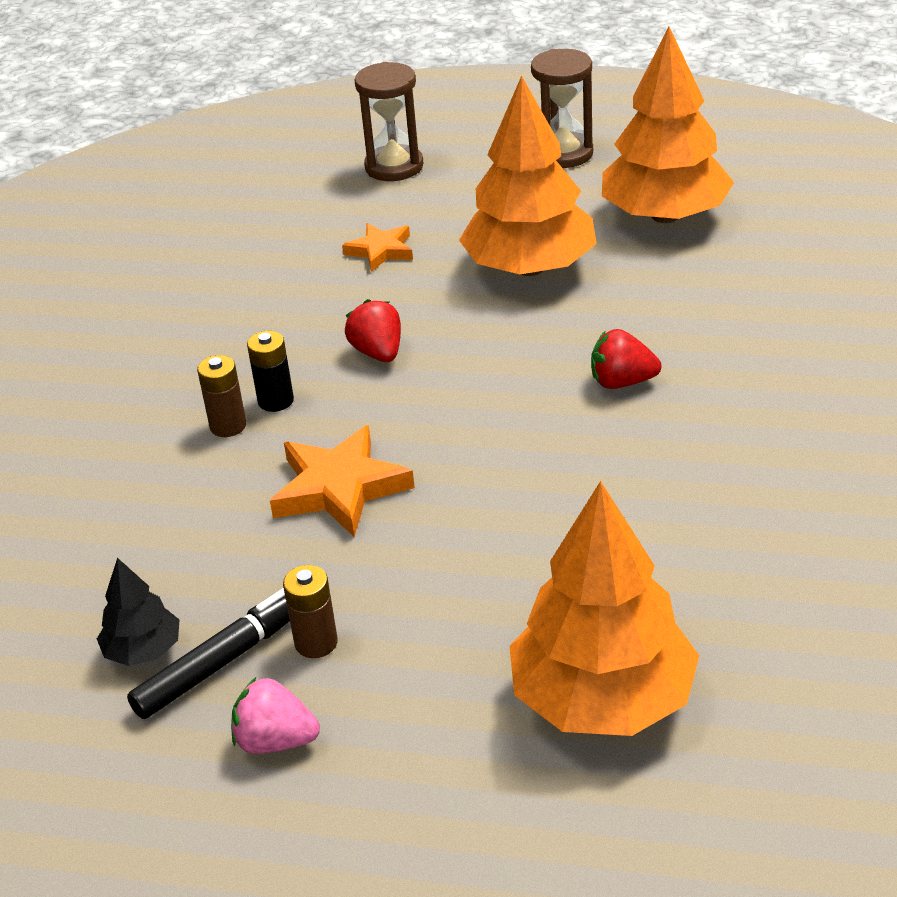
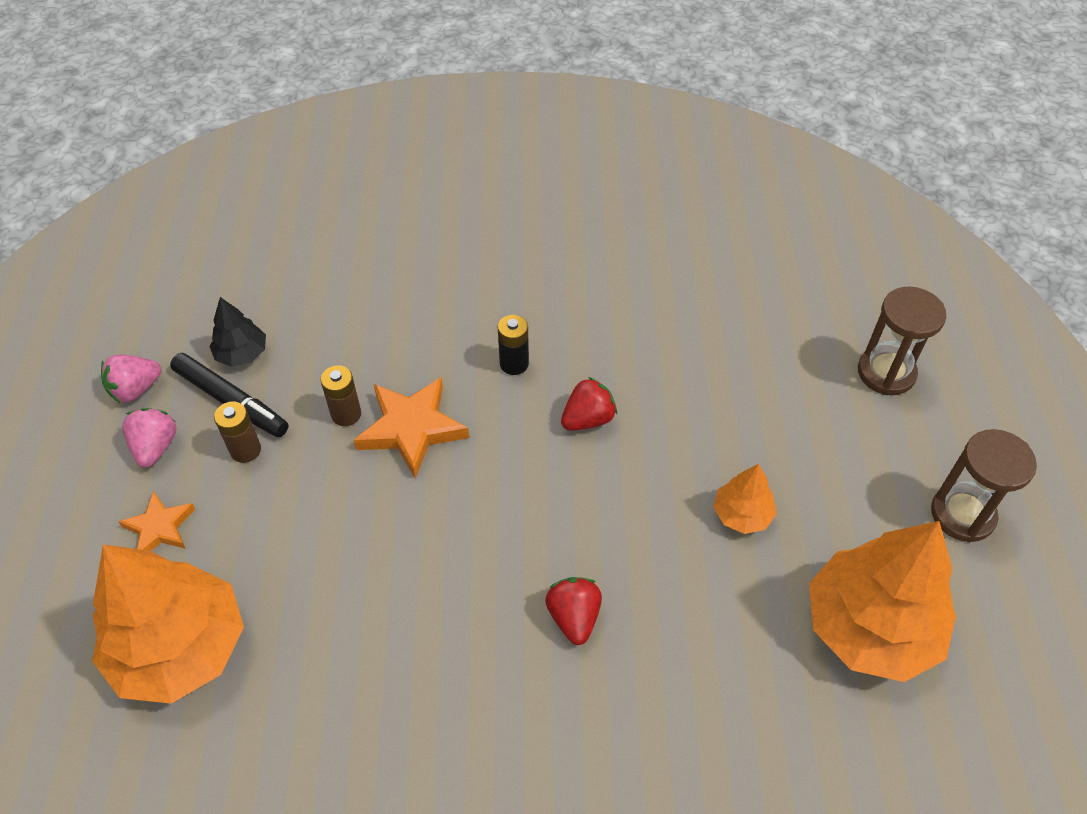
camera: 75 degrees right, 15 degrees up
(157, 771) = (135, 389): none -> pink strawberry
(228, 426) = (479, 341): brown battery -> brown battery (346, 414)
(381, 250) = (741, 390): orange star -> orange star (160, 528)
(530, 268) = (742, 514): orange tree -> orange tree, size x0.47

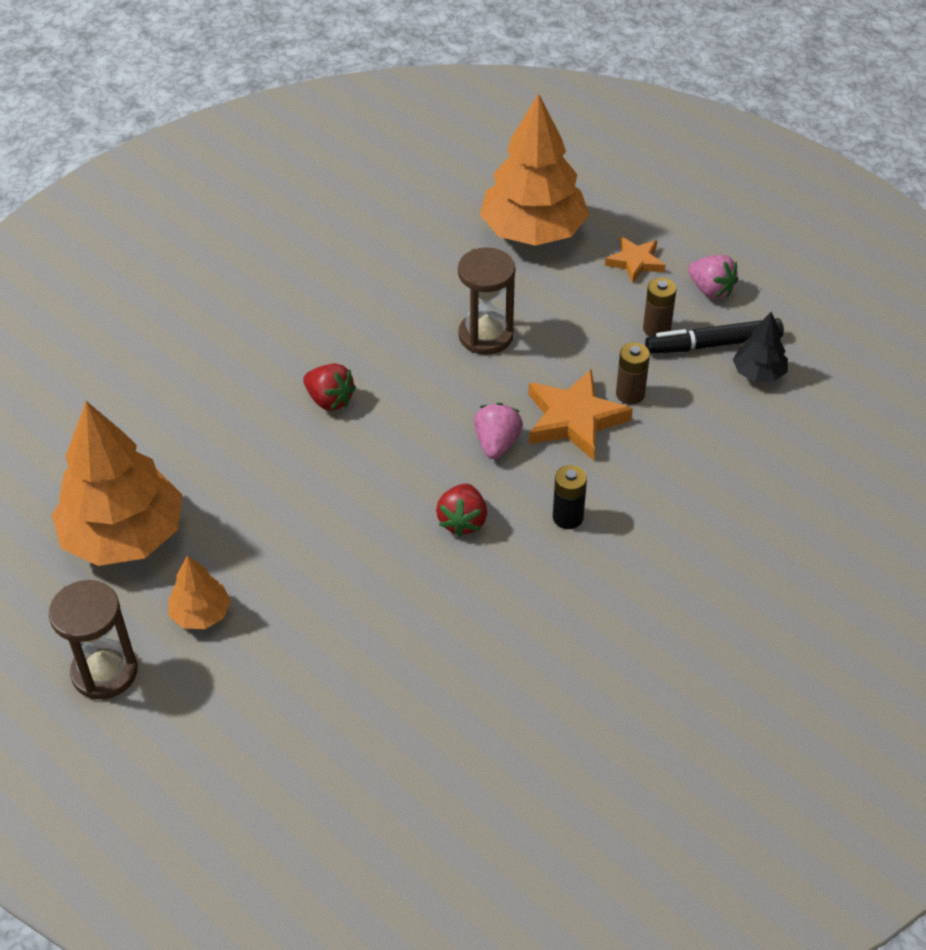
camera: 135 degrees right, 5 degrees down
(135, 389) = (781, 305): pink strawberry -> pink strawberry (497, 444)
(742, 514) = (278, 542): orange tree -> orange tree (201, 614)
(886, 373) = (259, 758): brown hourglass -> brown hourglass (486, 336)

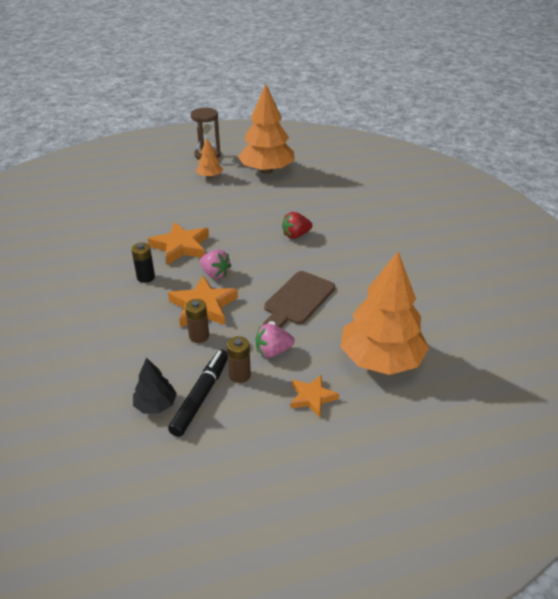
camera: 120 degrees right, 10 degrees down
(462, 521) = (181, 247): red strawberry -> orange star
(486, 336) = (297, 300): brown hourglass -> brown cutting board
(711, 290) = (251, 424): pink strawberry -> pink strawberry (273, 351)

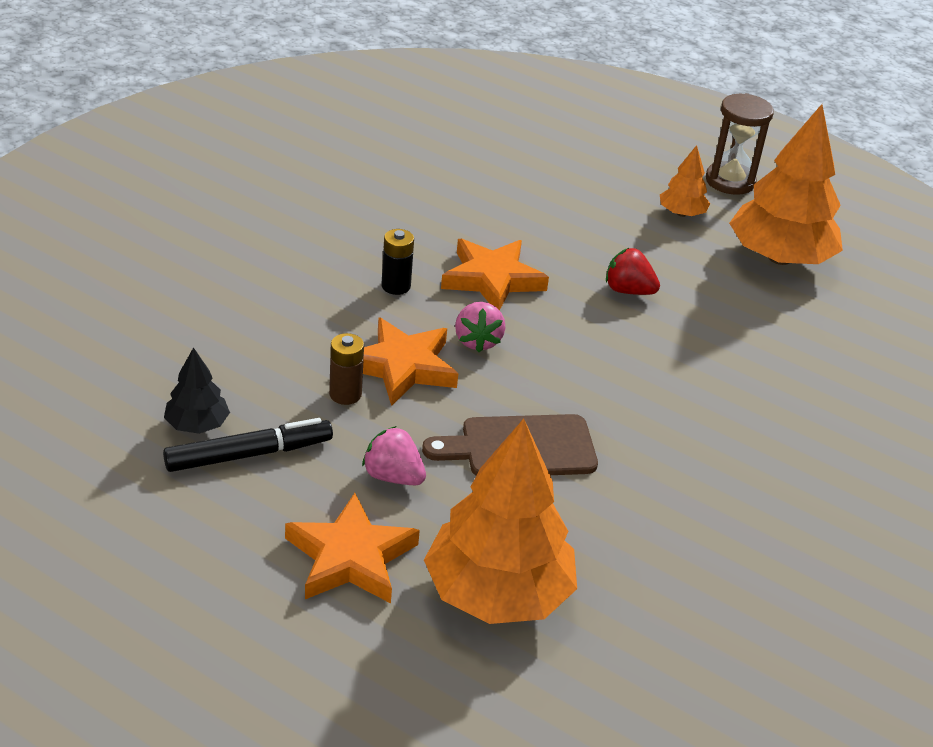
camera: 45 degrees right, 0 degrees up
(240, 375) = (318, 469): brown battery -> none
(296, 235) = (662, 371): red strawberry -> red strawberry (628, 290)
(312, 397) = (350, 557): orange star -> orange star, size x1.65

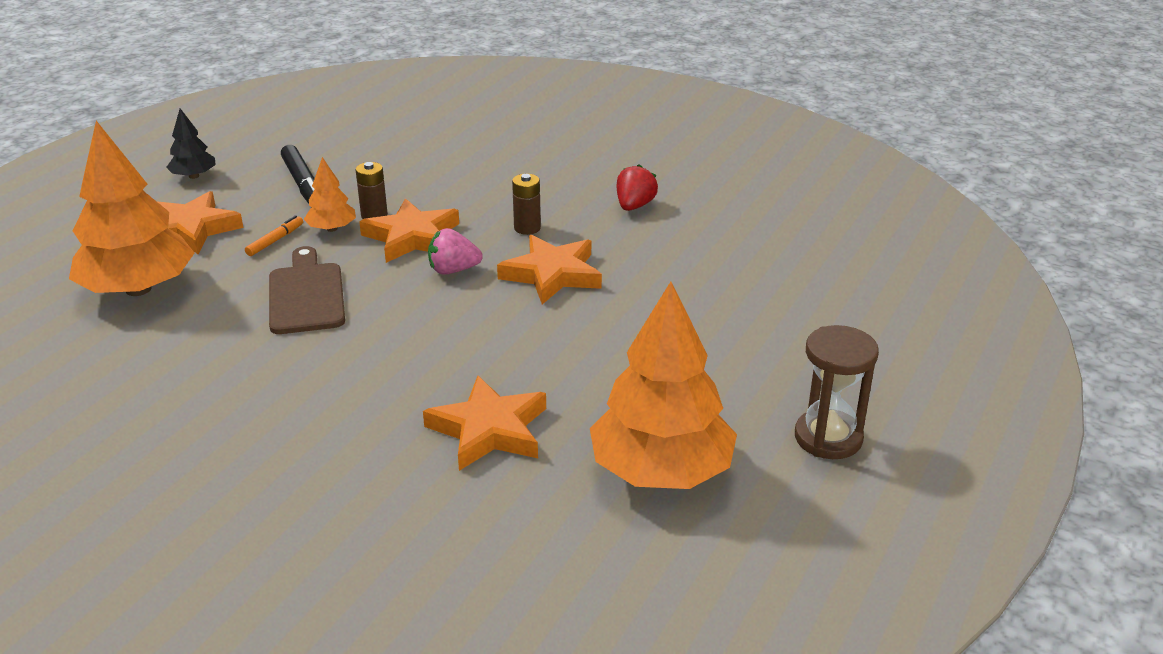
camera: 90 degrees right, 5 degrees down
(197, 425) = (337, 165): black tree -> black tree (194, 176)
(393, 476) = (275, 240): pink strawberry -> orange marker
(396, 286) = (527, 228): black battery -> brown battery
(628, 290) = (556, 354): red strawberry -> red strawberry (634, 206)
(682, 213) = (728, 395): orange tree -> orange tree (332, 229)
(740, 336) = (489, 430): none -> orange star

